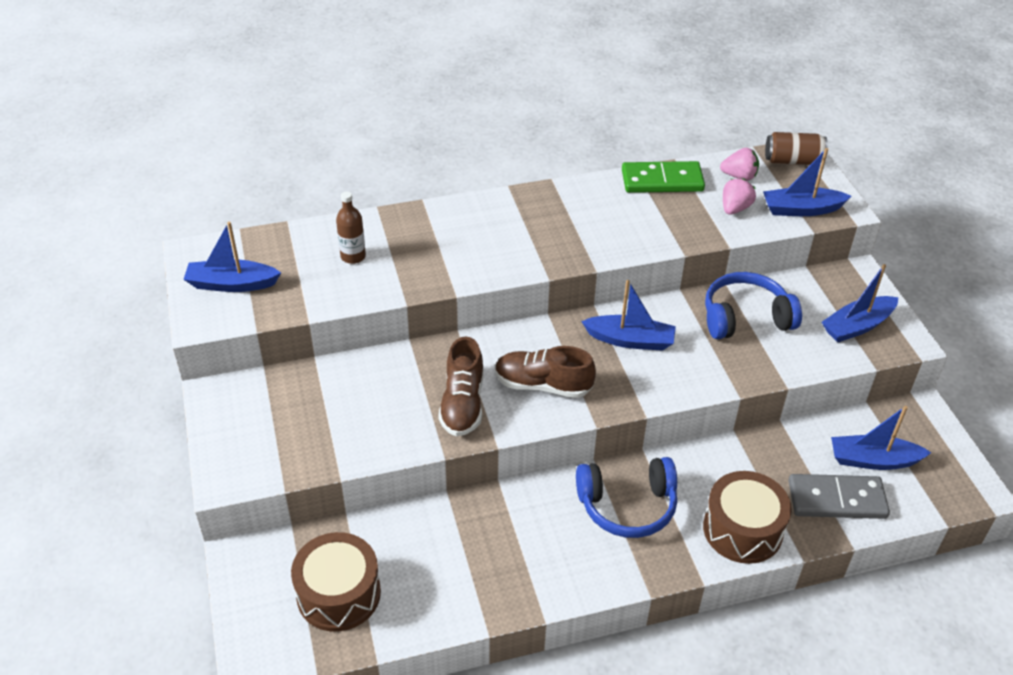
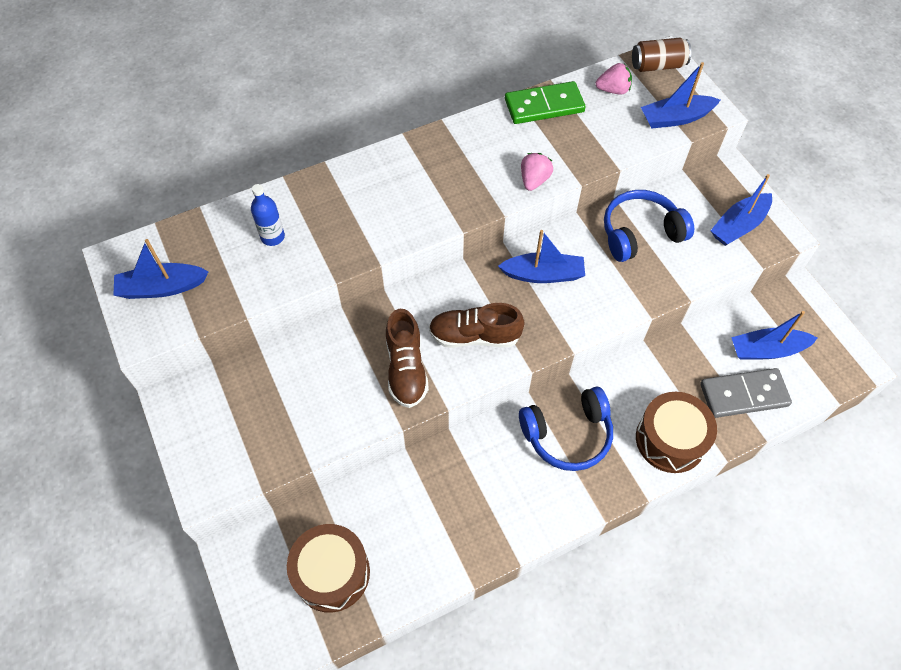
camera: 10 degrees left, 15 degrees up
(353, 256) = (272, 237): brown bottle -> blue bottle
(735, 208) = (616, 126): pink strawberry -> pink strawberry (534, 180)

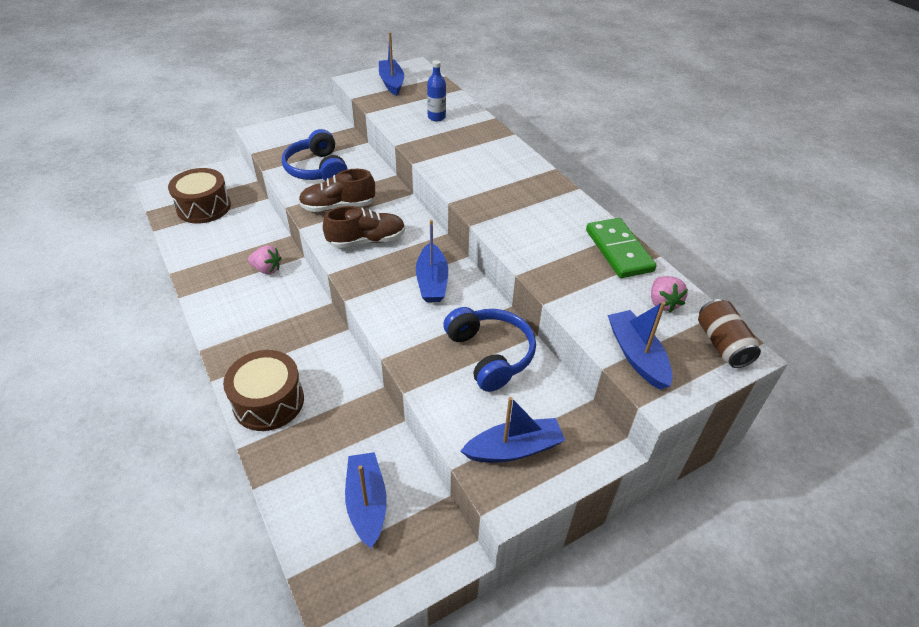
camera: 85 degrees right, 15 degrees down
(475, 336) = (366, 241): brown shoe -> brown shoe turned 75 degrees clockwise
(534, 180) = (516, 243): pink strawberry -> pink strawberry (267, 269)
(567, 434) = (286, 327): blue headphones -> blue headphones (317, 169)
(738, 226) = (514, 449): blue boat -> blue boat turned 120 degrees clockwise
(743, 394) = (311, 472): grey domino -> none

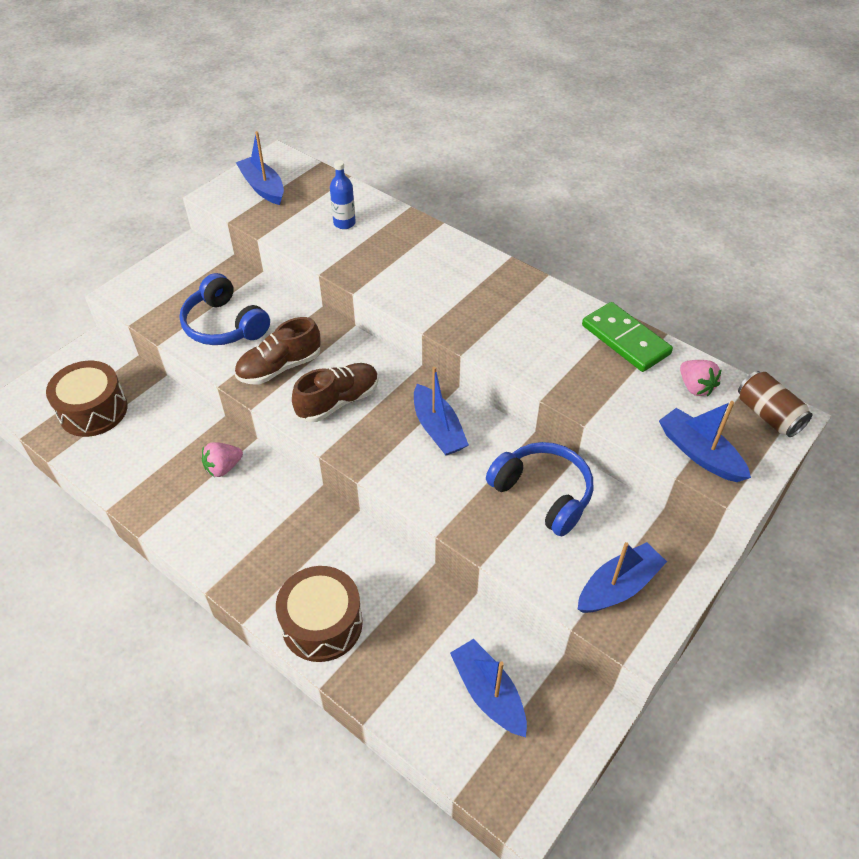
camera: 20 degrees left, 5 degrees up
(267, 269) = (223, 467): pink strawberry -> pink strawberry turned 150 degrees clockwise

